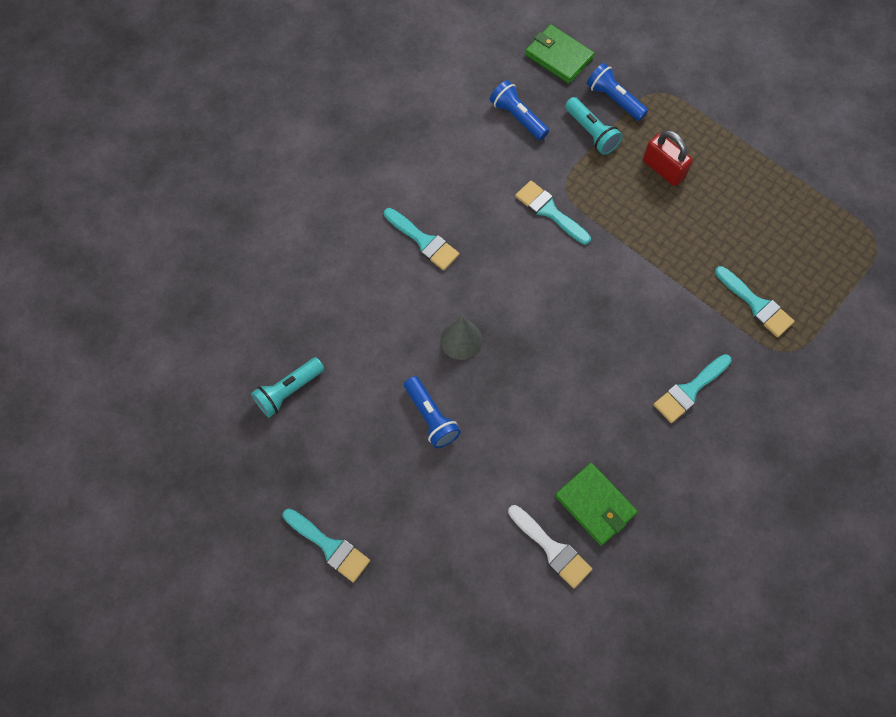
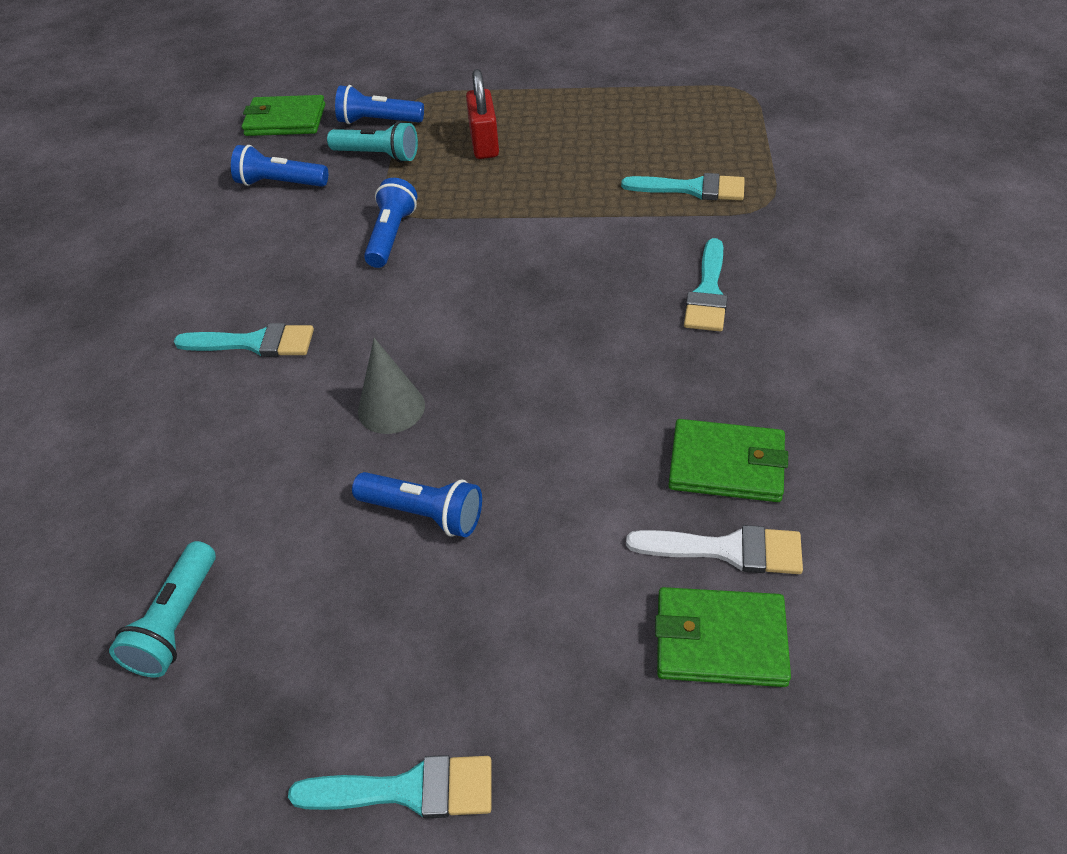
camera: 35 degrees left, 20 degrees down
(508, 588) = (720, 640): none -> green wallet
(549, 211) = (391, 236): turquoise brush -> blue flashlight
(663, 169) = (484, 143): red padlock -> red padlock turned 75 degrees clockwise

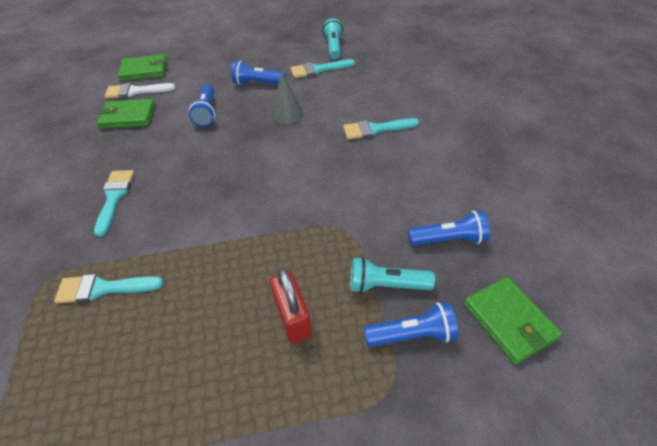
camera: 165 degrees right, 0 degrees up
(285, 120) = (509, 321): green wallet -> green wallet turned 75 degrees clockwise
(391, 236) = (333, 206): blue flashlight -> blue flashlight (206, 113)
(408, 790) = (241, 33): turquoise brush -> turquoise brush (318, 69)

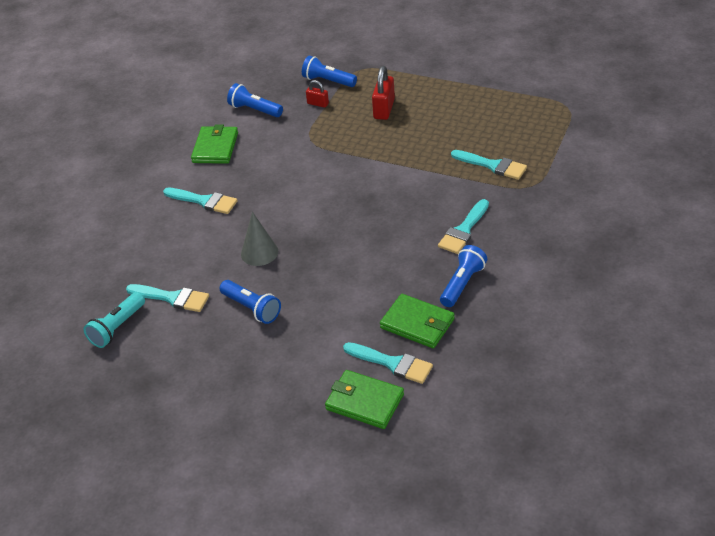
camera: 145 degrees left, 5 degrees down
(135, 91) = (392, 363): white brush -> turquoise brush
(206, 113) = (333, 290): blue flashlight -> blue flashlight (462, 284)
(386, 285) = (318, 104): turquoise flashlight -> red padlock
(509, 321) = (274, 69): green wallet -> green wallet (215, 147)

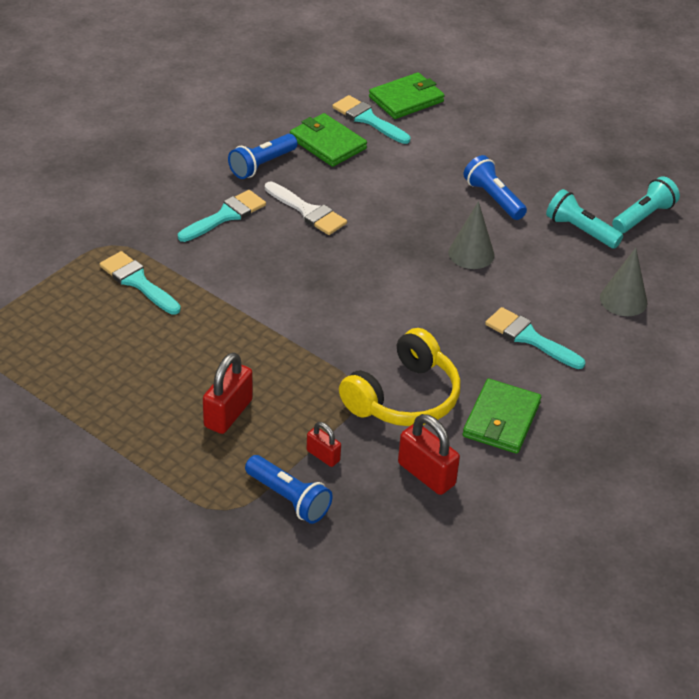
camera: 170 degrees left, 0 degrees up
(136, 247) = (623, 300): none -> grey cone
(172, 298) = (580, 230): turquoise brush -> turquoise flashlight
(254, 110) = (426, 474): blue flashlight -> red padlock
(280, 144) = (403, 397): none -> yellow headphones
(364, 402) = (406, 99): green wallet -> green wallet turned 75 degrees counterclockwise
(402, 252) = (308, 211): none -> white brush

